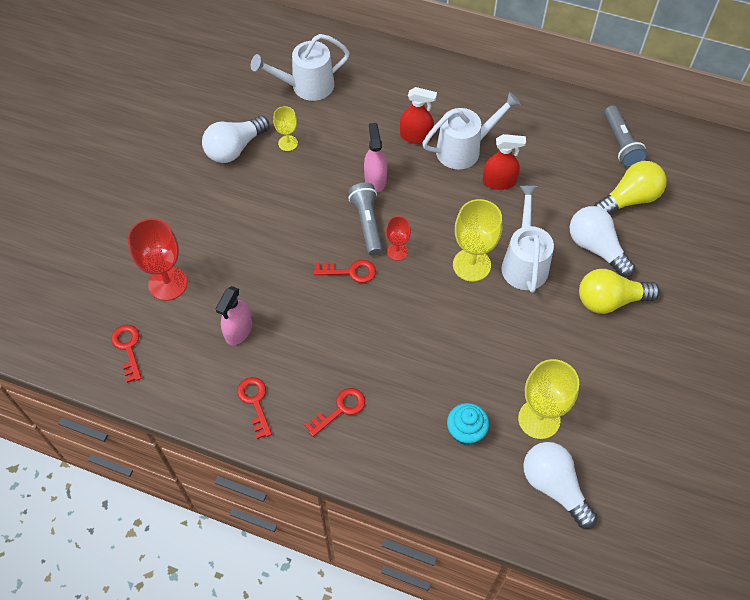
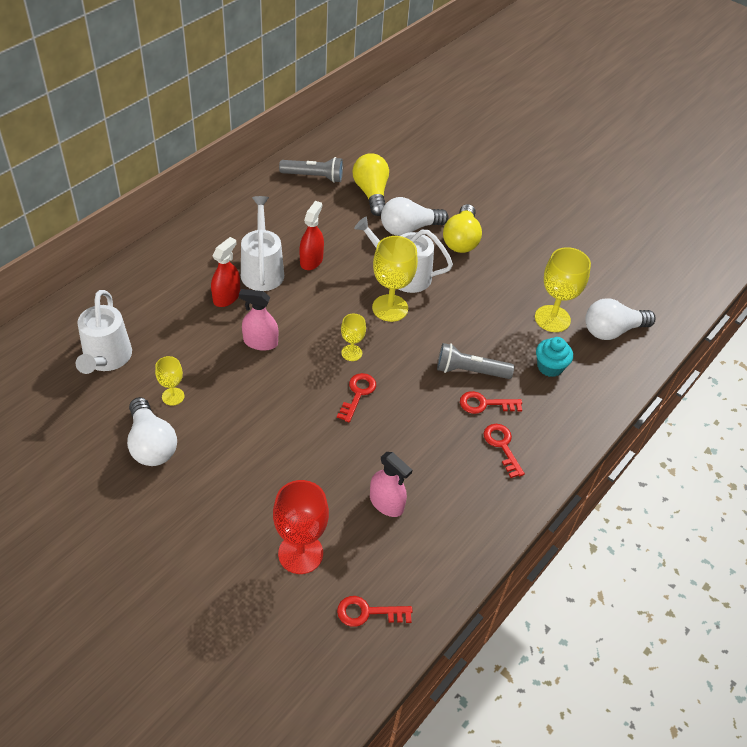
camera: 75 degrees left, 10 degrees down
(255, 402) = (473, 511): red key -> red key (485, 404)
(367, 224) = (309, 364): grey flashlight -> grey flashlight (470, 371)
(397, 251) = (351, 353): red goblet -> yellow goblet

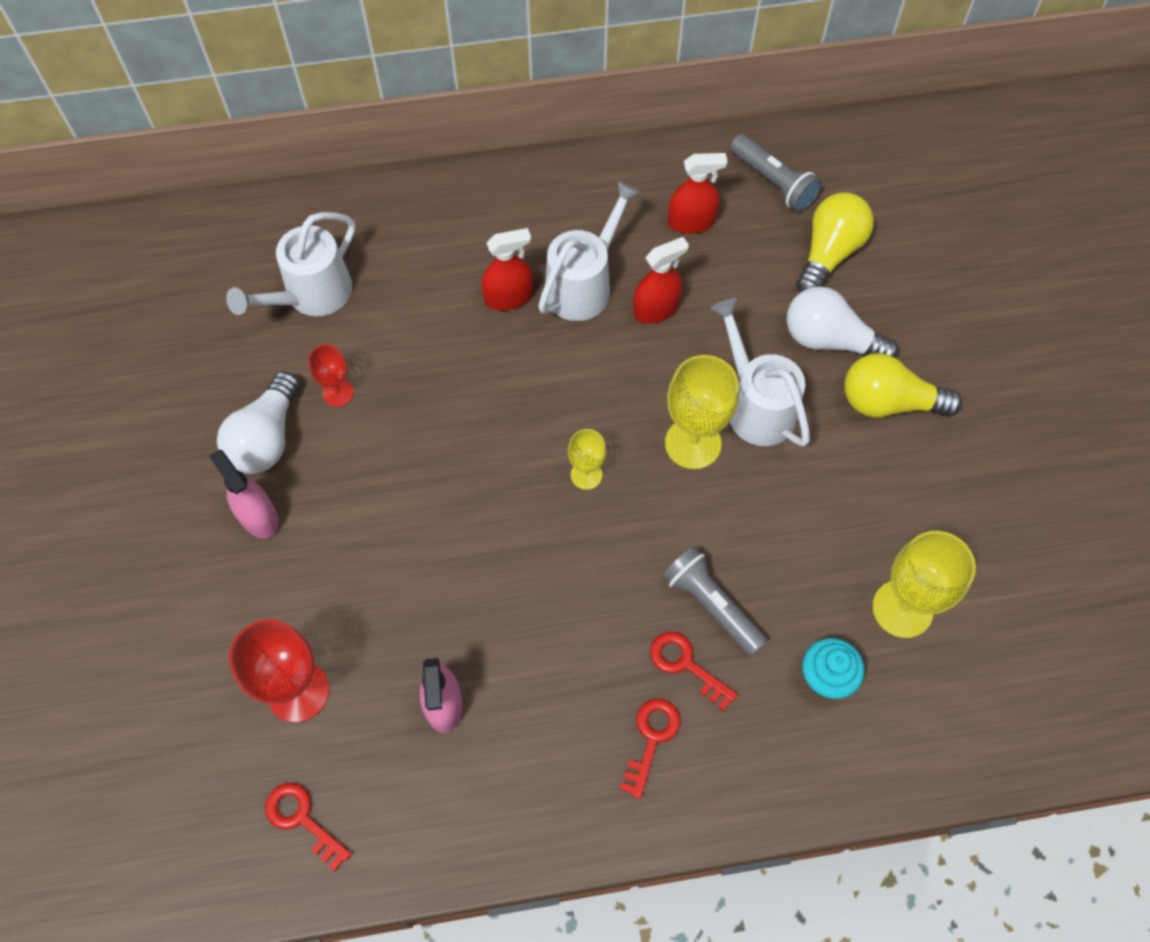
camera: 45 degrees right, 15 degrees up
(173, 396) = (338, 393): yellow goblet -> red goblet
(260, 342) = (493, 386): pink spray bottle -> pink spray bottle (258, 517)
(290, 213) = (691, 222): none -> red spray bottle
(358, 394) = (542, 536): red key -> none
(461, 239) = (889, 402): yellow light bulb -> yellow light bulb turned 45 degrees clockwise
(612, 330) = (974, 688): white light bulb -> none

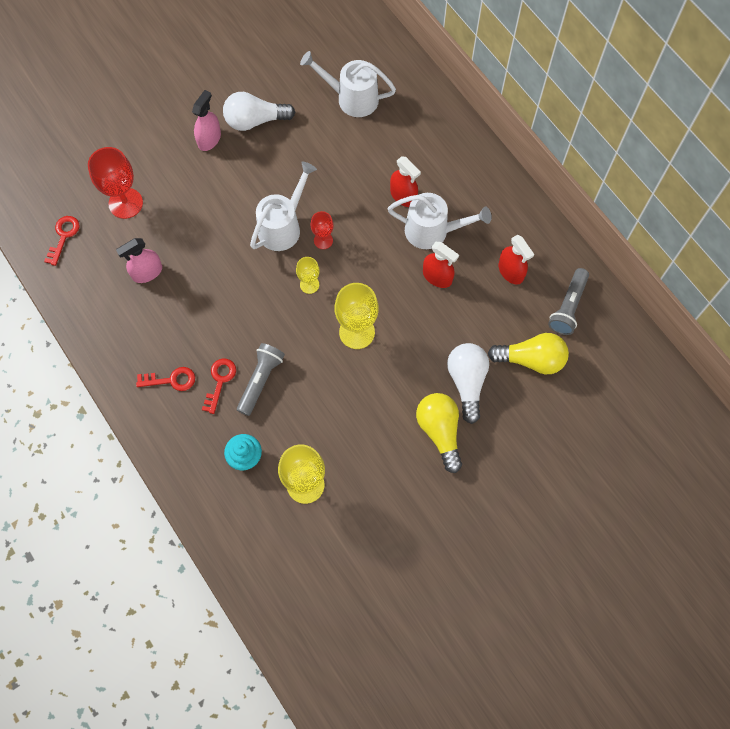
camera: 65 degrees right, 5 degrees up
(338, 393) = (298, 140): red goblet -> red goblet (323, 240)
(755, 405) = (399, 356): white watering can -> white watering can (283, 226)

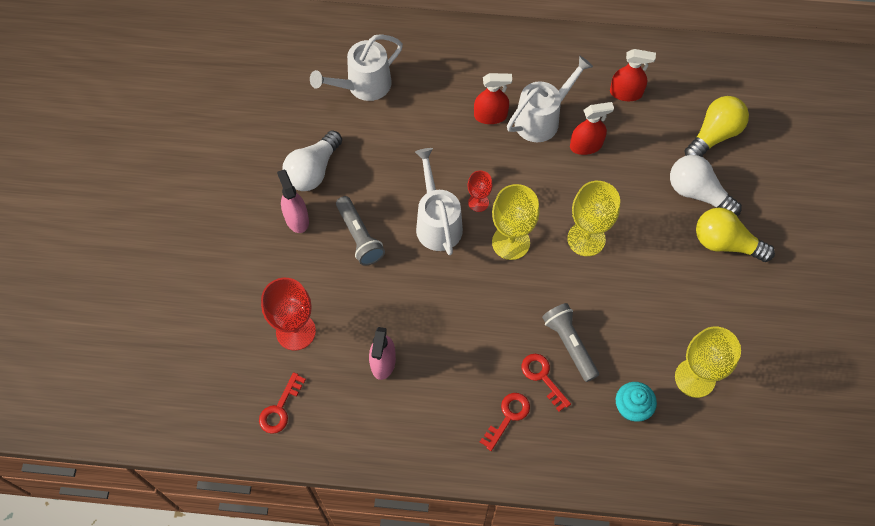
camera: 50 degrees left, 5 degrees down
(63, 236) = (280, 408): red key -> red key turned 120 degrees counterclockwise
(309, 284) = (511, 242): yellow goblet -> yellow goblet, size x1.80
(568, 307) = (689, 78): grey flashlight -> grey flashlight (359, 236)

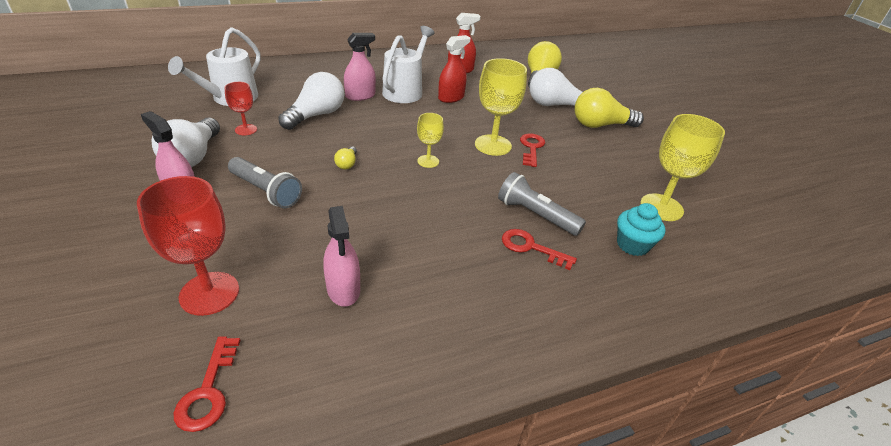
camera: 30 degrees left, 25 degrees down
(435, 138) = (316, 115): none -> white light bulb
(437, 222) = (347, 164): white watering can -> yellow light bulb
(478, 202) = (380, 144): red goblet -> red goblet (246, 130)
(490, 116) = (360, 96): red spray bottle -> pink spray bottle
(508, 417) = (522, 293): red key -> red key (531, 148)
(511, 242) = (428, 161): yellow goblet -> yellow goblet, size x0.55

